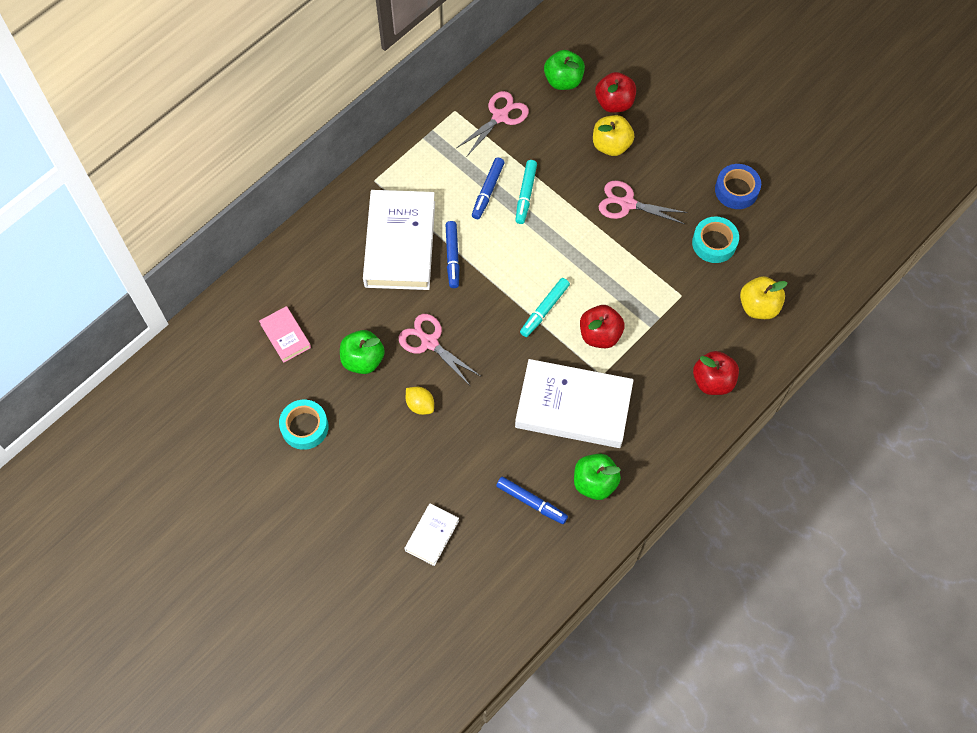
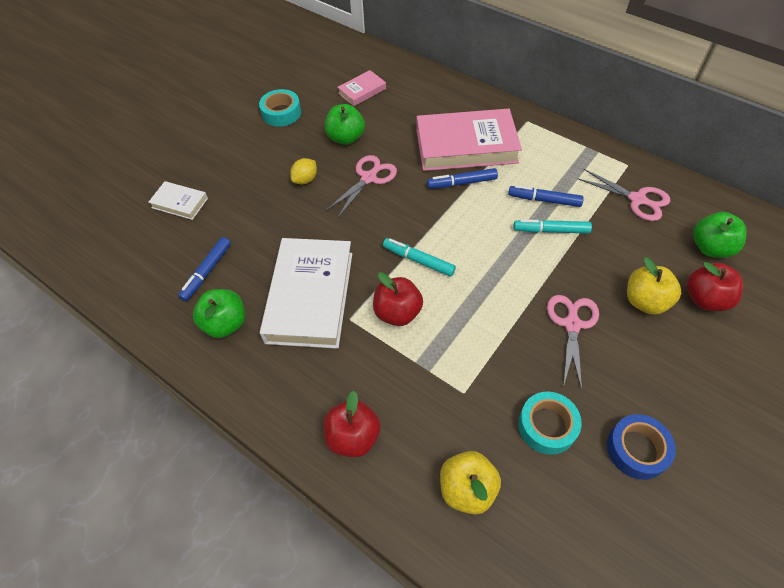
camera: 85 degrees right, 10 degrees down
(400, 244) = (466, 146): white book -> pink book

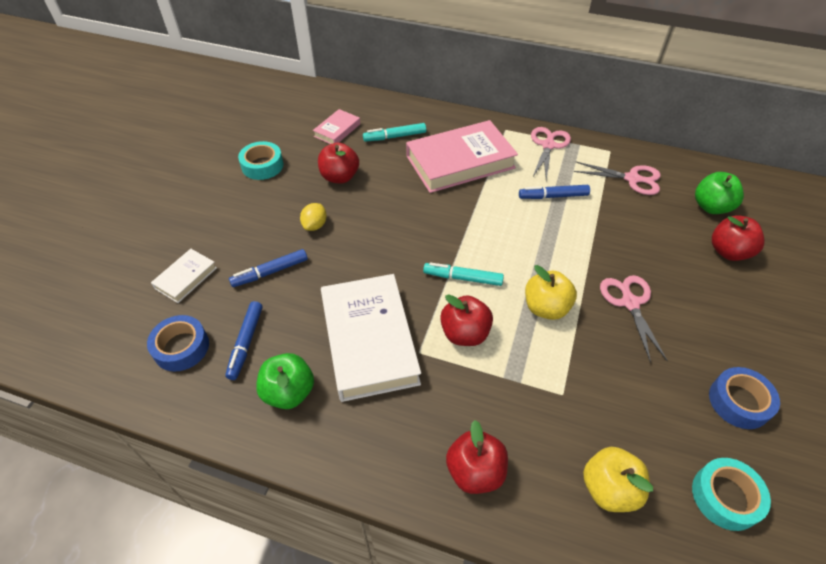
camera: 20 degrees left, 5 degrees down
(155, 262) = (181, 347): none -> blue tape
(180, 203) = (186, 278): white book -> white book turned 60 degrees counterclockwise
(346, 138) = (340, 177): green apple -> red apple
(369, 178) = (379, 210): pink scissors -> pink scissors (548, 145)
(462, 183) = (471, 196): blue marker -> blue marker (270, 272)
(547, 426) = (652, 403): turquoise tape -> turquoise tape (725, 497)
(551, 230) = (571, 222): turquoise marker -> turquoise marker (395, 137)
(645, 301) = (681, 266): yellow apple -> yellow apple (546, 308)

